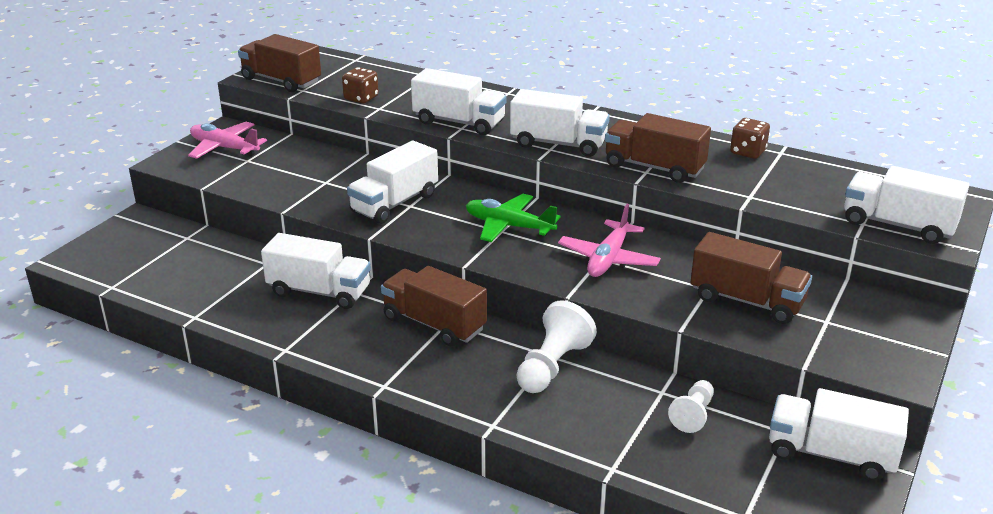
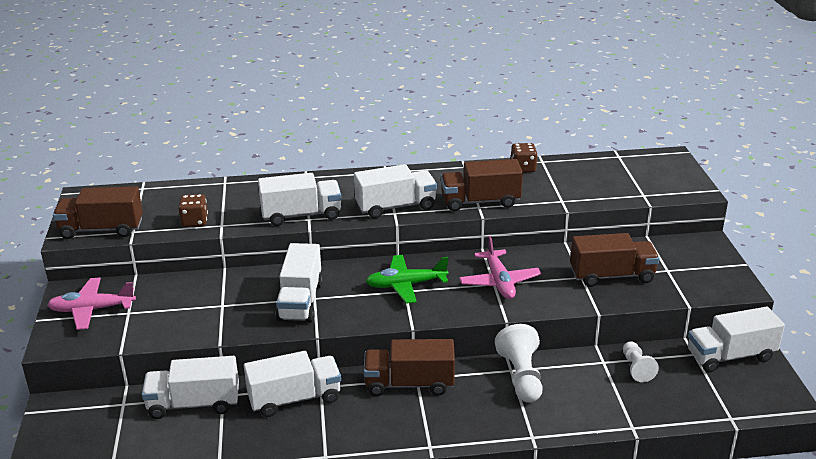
camera: 35 degrees left, 0 degrees up
(898, 225) = (662, 189): white truck -> white truck (194, 404)

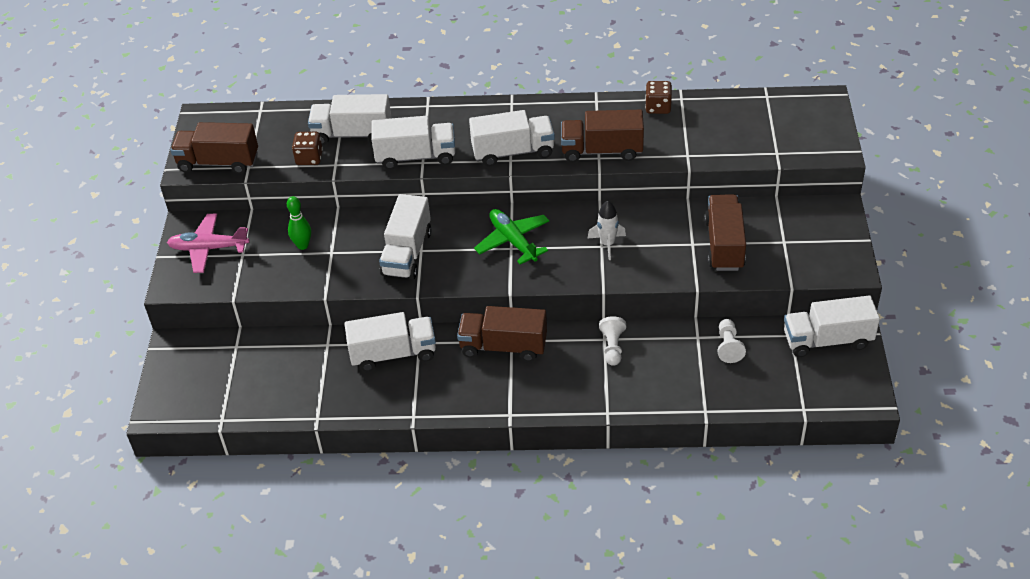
camera: 10 degrees right, 15 degrees up
(191, 301) = (302, 245): none -> green bowling pin
(194, 404) = (300, 352): white truck -> white truck (352, 134)
(406, 285) = (513, 241): green plane -> green plane turned 60 degrees clockwise
(499, 282) = (607, 244): pink plane -> white rocket
(521, 376) = (612, 347): white pawn -> white pawn, size x0.62
(612, 276) = (724, 245): brown truck -> brown truck turned 90 degrees counterclockwise

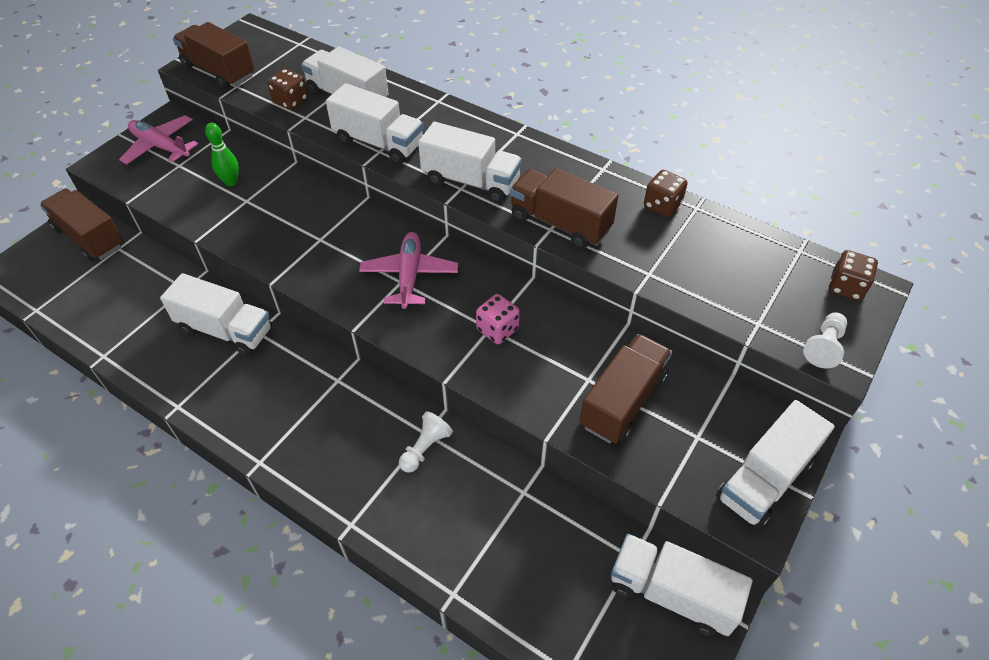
camera: 30 degrees right, 5 degrees up
(407, 253) = (305, 235): white truck -> white truck (765, 479)
(503, 346) = (324, 382): brown truck -> brown truck (90, 237)
(513, 241) = (409, 275): green plane -> pink plane
(607, 244) = (497, 329): white rocket -> pink dice
(728, 347) = (547, 526): white pawn -> white pawn (824, 347)
(810, 106) = (846, 287): none -> brown dice

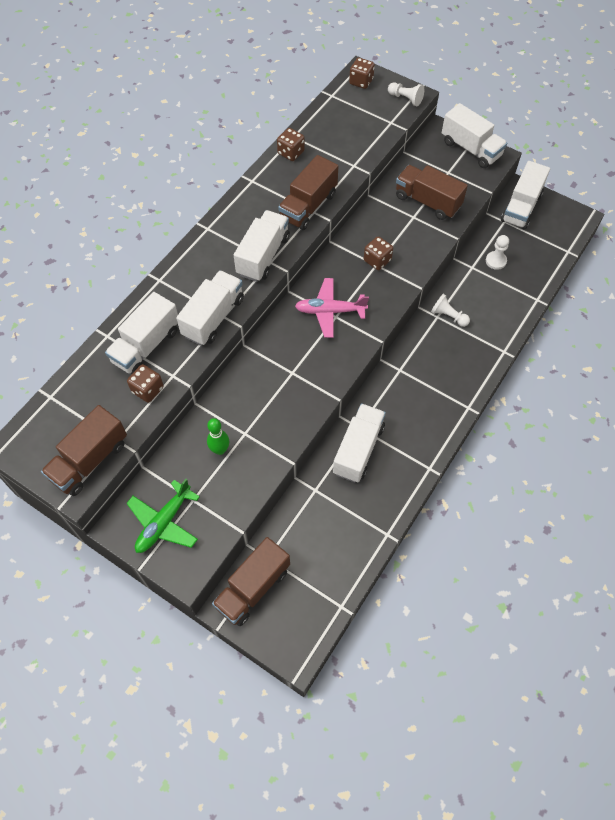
camera: 90 degrees left, 10 degrees up
(161, 147) = (164, 522): pink plane -> green plane
(497, 329) = (377, 260): pink dice -> brown dice
(538, 532) = (496, 261): none -> white pawn

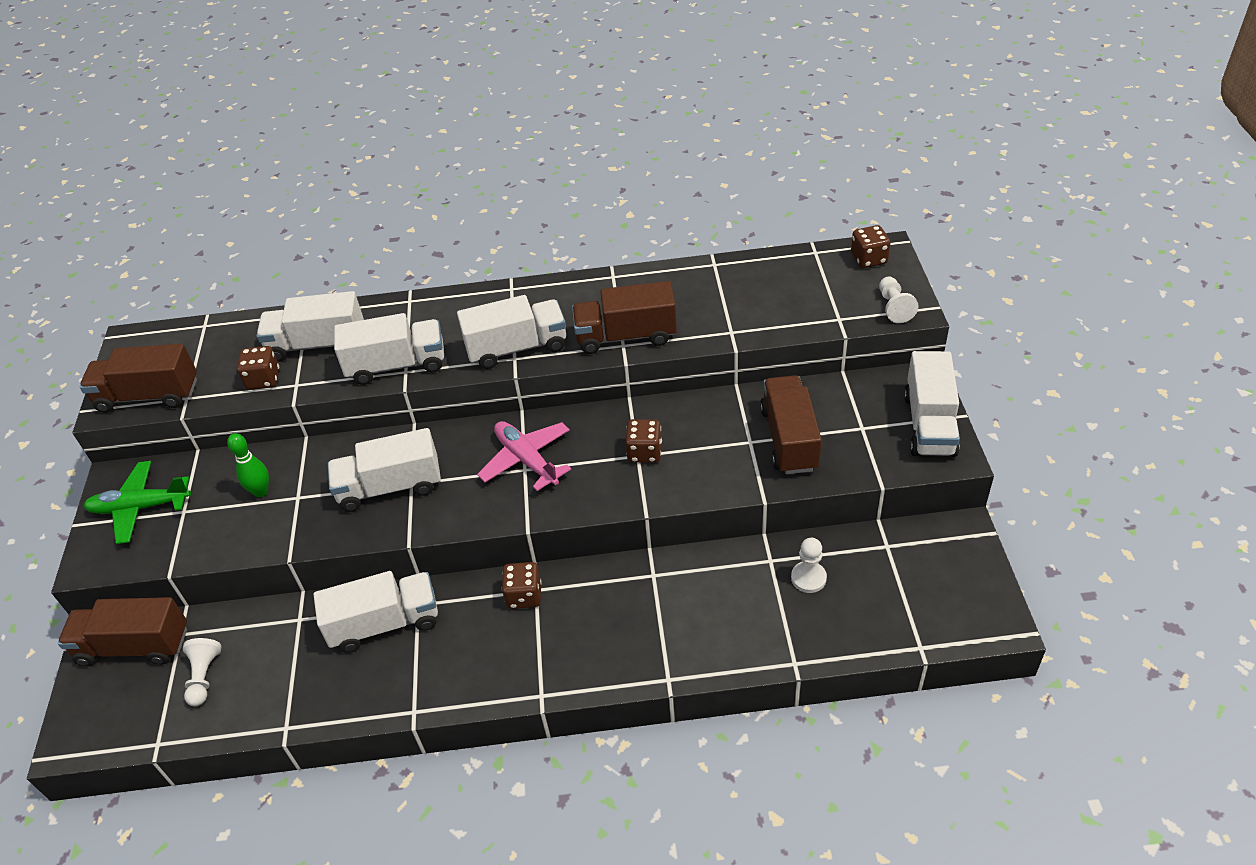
camera: 55 degrees right, 15 degrees down
(291, 153) = (687, 277): brown dice -> brown dice (524, 595)
(448, 316) = (665, 585): white pawn -> white pawn (204, 676)
(521, 207) = (932, 548): white truck -> white truck (390, 487)

